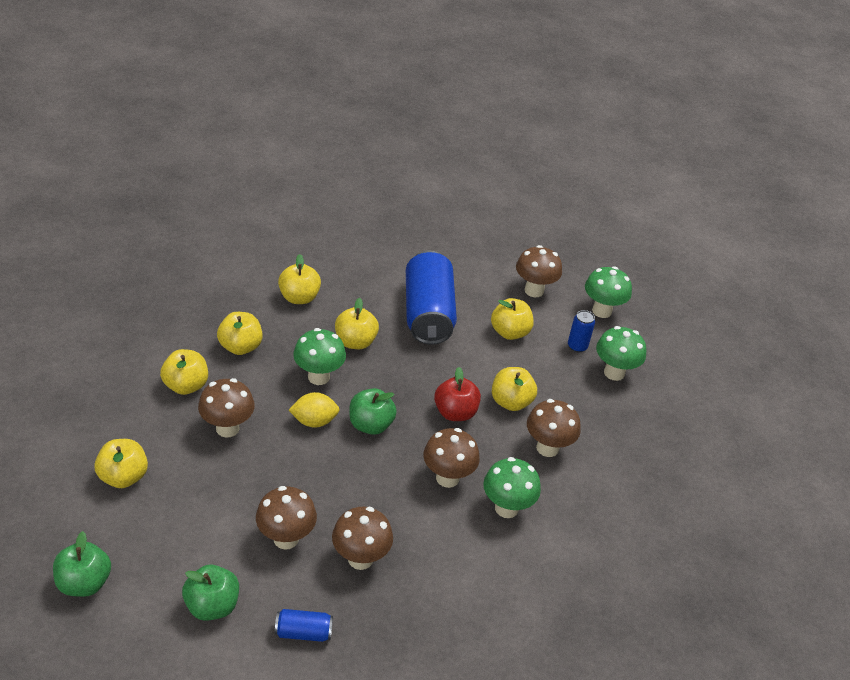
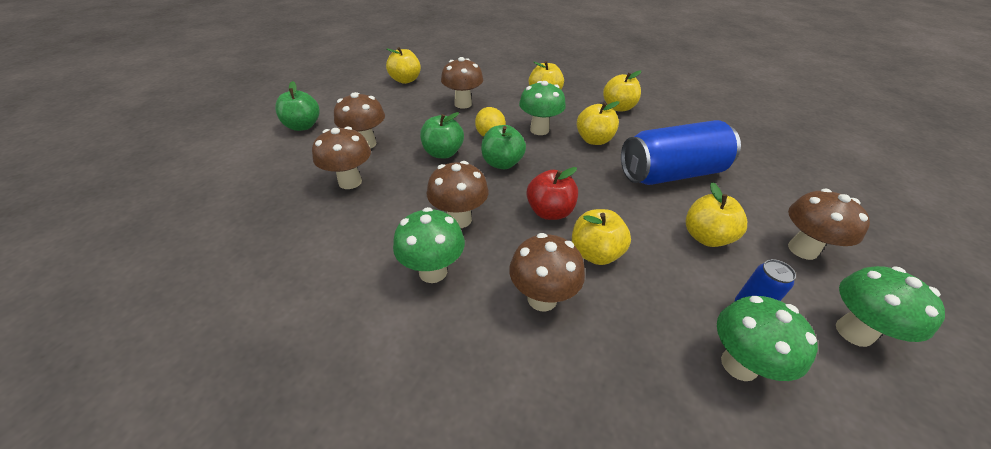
camera: 80 degrees right, 0 degrees up
(84, 583) = (321, 85): green apple -> green apple (443, 153)
(186, 385) = (493, 84): yellow apple -> none
(303, 632) = (275, 166): blue can -> none

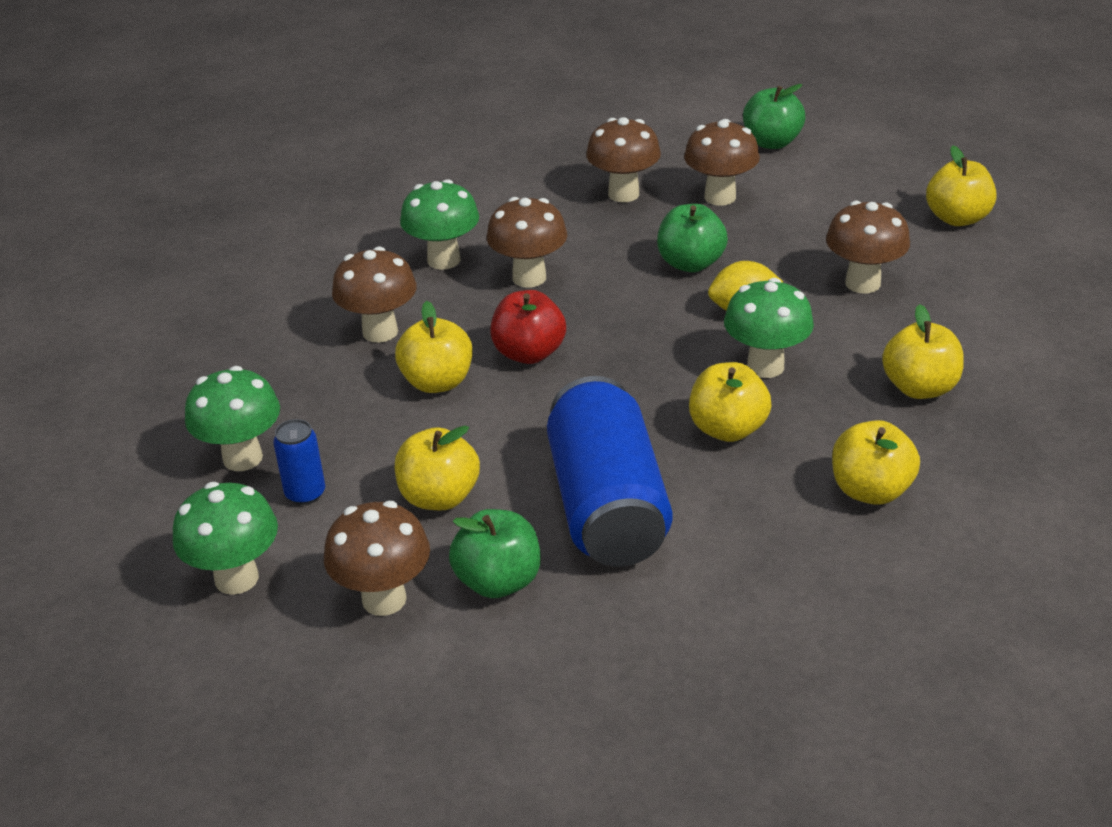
camera: 100 degrees right, 5 degrees down
(502, 163) = (657, 318): green apple -> green apple (498, 581)

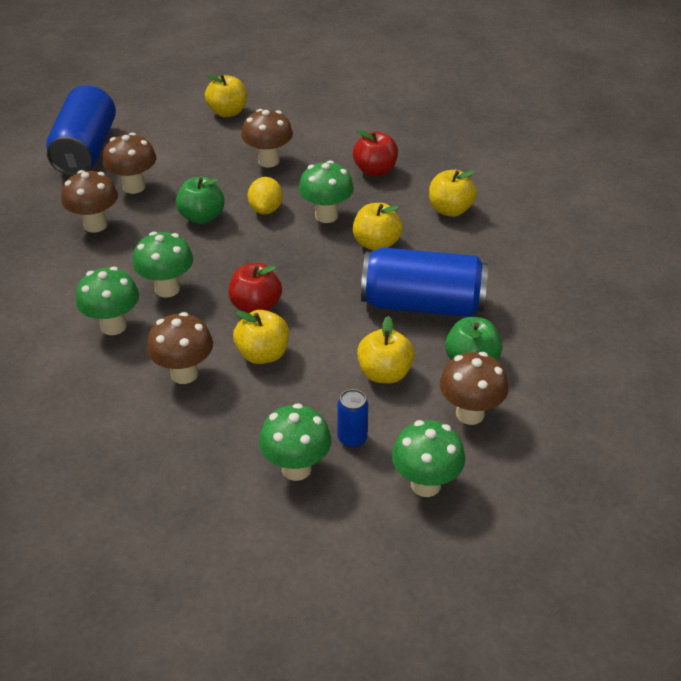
camera: 75 degrees left, 5 degrees up
(529, 277) = (167, 289): brown mushroom -> green mushroom
(771, 142) = (86, 150): green apple -> blue can
(919, 388) = (375, 170): yellow apple -> red apple

